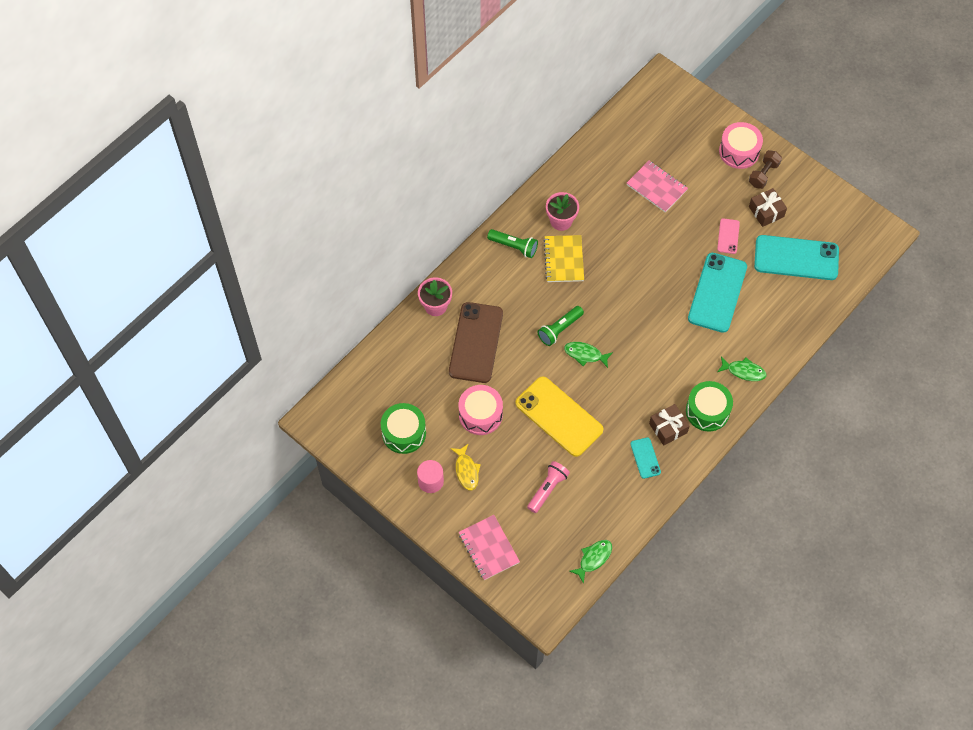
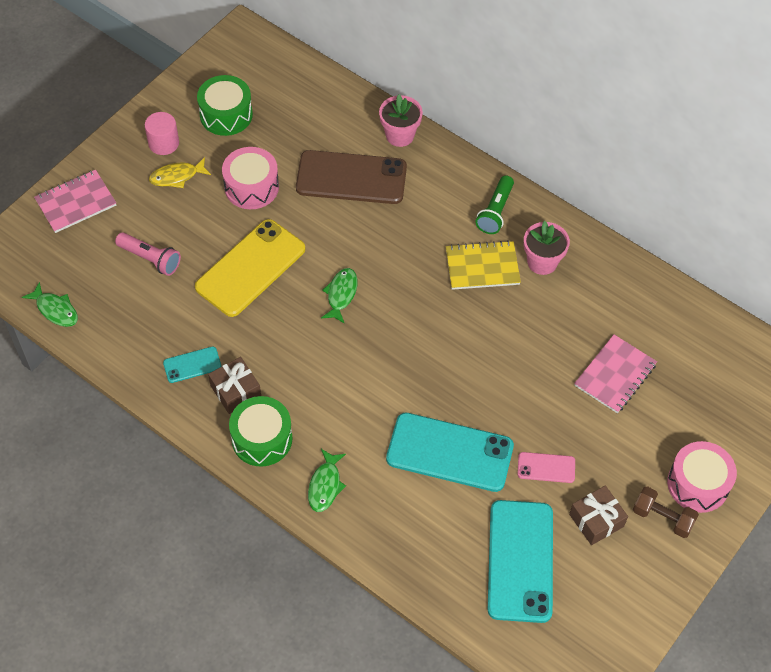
camera: 85 degrees right, 5 degrees down
(559, 329) = (376, 265): green flashlight -> none

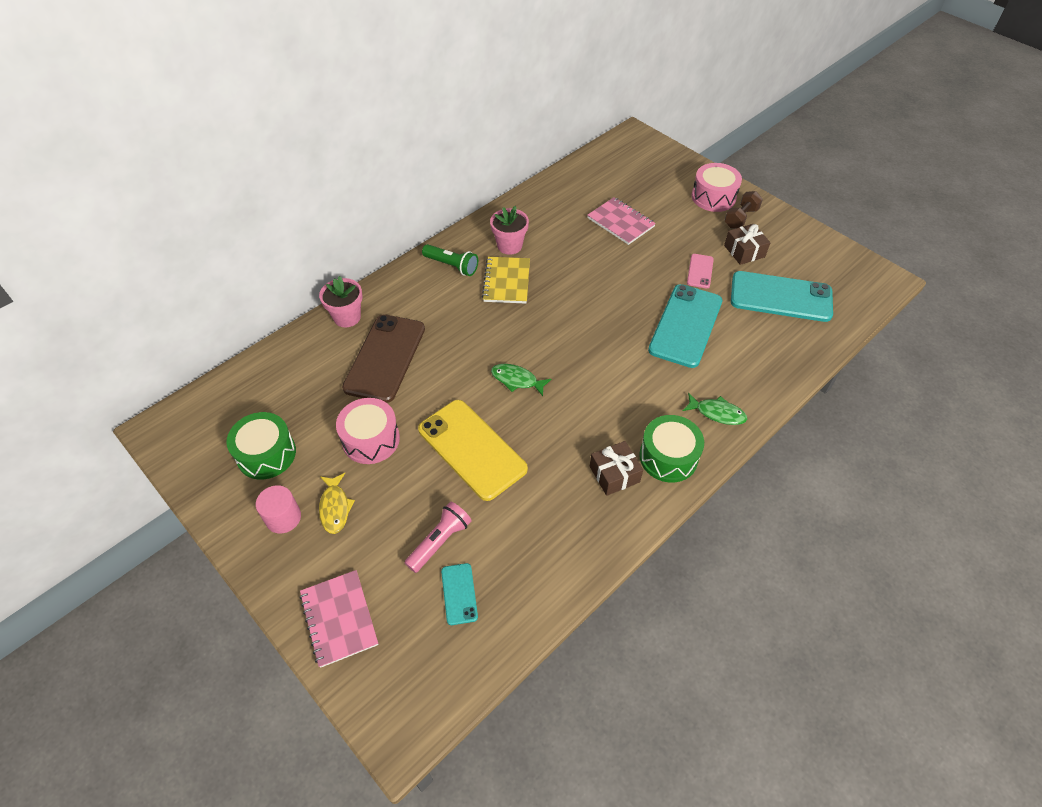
camera: 80 degrees left, 5 degrees down
(55, 310) = (489, 648): green fish -> none
(192, 365) = (580, 510): turquoise phone -> turquoise phone (459, 594)

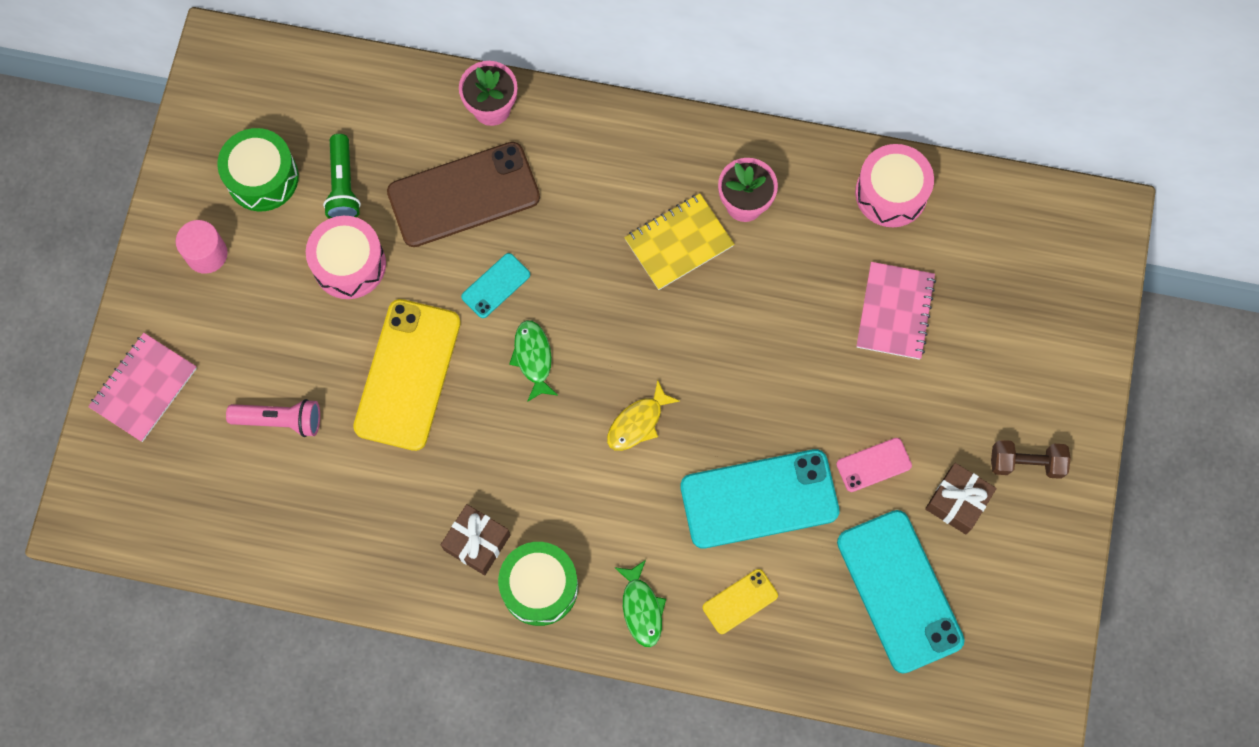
camera: 55 degrees right, 20 degrees up
(335, 507) = (249, 293): yellow fish -> yellow fish (638, 423)
(452, 266) = (658, 161): green flashlight -> green flashlight (343, 186)
(459, 594) = (238, 478): turquoise phone -> turquoise phone (496, 285)
(713, 197) = (1045, 403): pink drum -> pink drum (891, 193)
(743, 365) = (740, 601): none -> yellow phone

